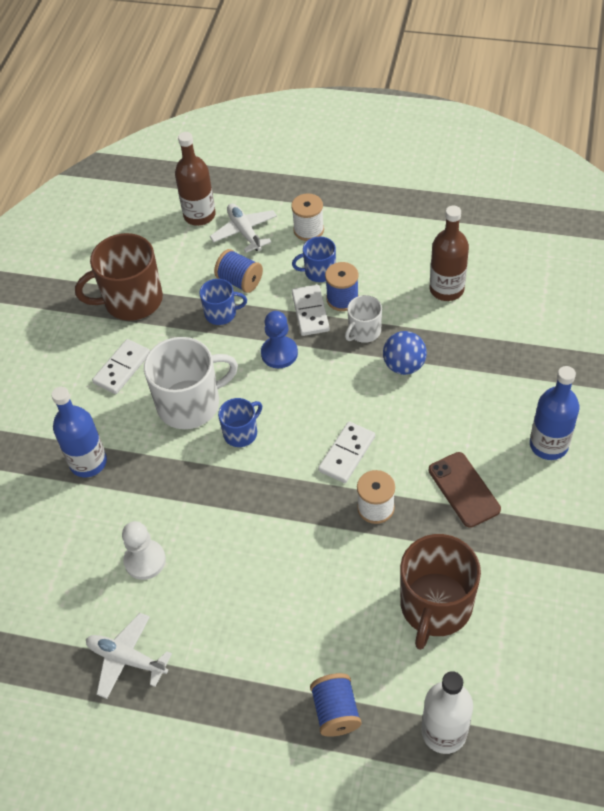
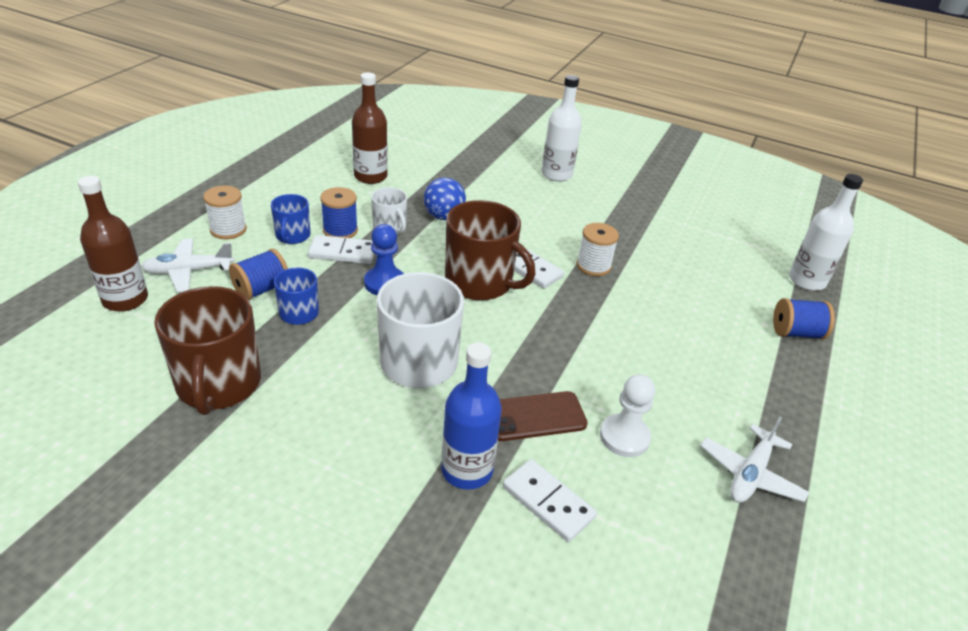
camera: 85 degrees left, 15 degrees down
(122, 368) = (329, 412): white domino -> white domino (548, 502)
(241, 433) = (476, 330): blue mug -> none
(435, 606) = (695, 258): brown mug -> brown mug (480, 282)
(464, 489) = (587, 219): brown phone -> brown phone (535, 416)
(548, 445) = (556, 174): blue bottle -> white bottle

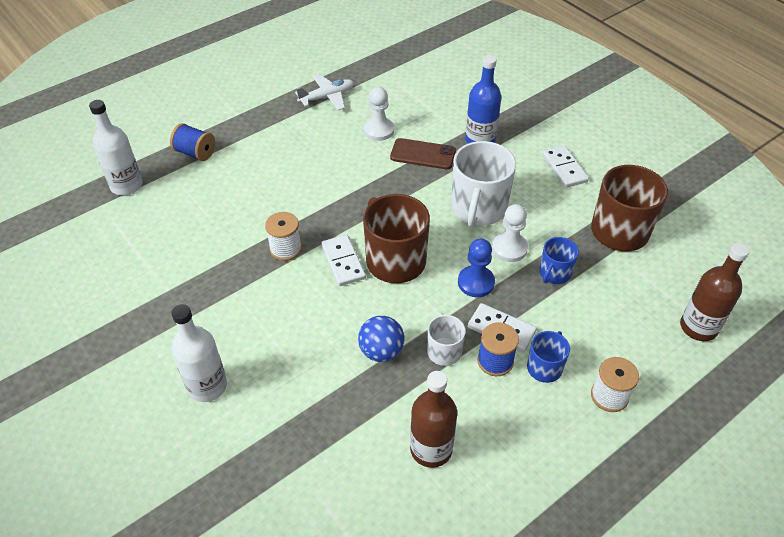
camera: 150 degrees left, 10 degrees up
(189, 271) = (646, 346): white plane -> none
(261, 289) = (582, 306): blue spool -> none
(361, 324) = (509, 248): none -> white pawn
(548, 502) = (445, 116): white domino -> white domino (564, 168)

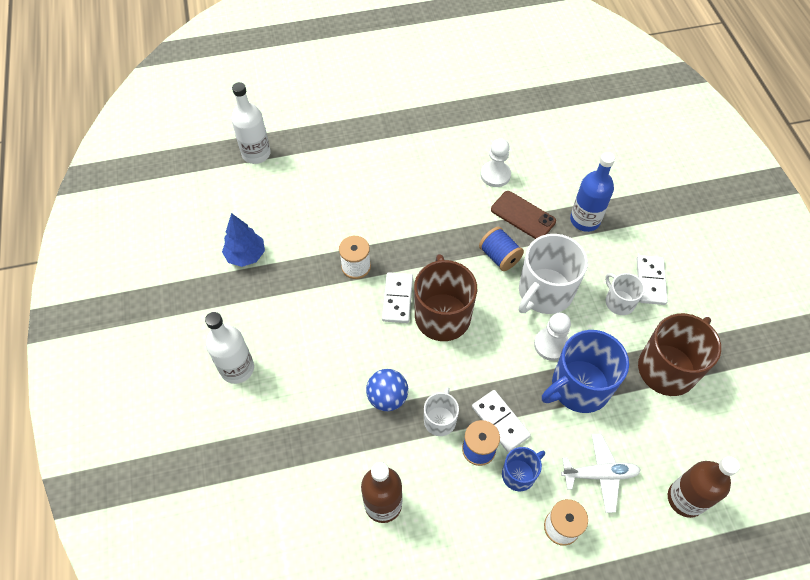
camera: 25 degrees right, 10 degrees up
(162, 278) = (246, 255): none -> blue tree
(195, 153) = (325, 141): blue spool -> blue spool (499, 256)
(327, 97) = (466, 122): white plane -> white plane (599, 474)
(476, 282) = (502, 366): blue pawn -> none
(547, 193) = (619, 302): none -> white mug
(554, 273) = (579, 387): blue mug -> blue mug, size x1.88

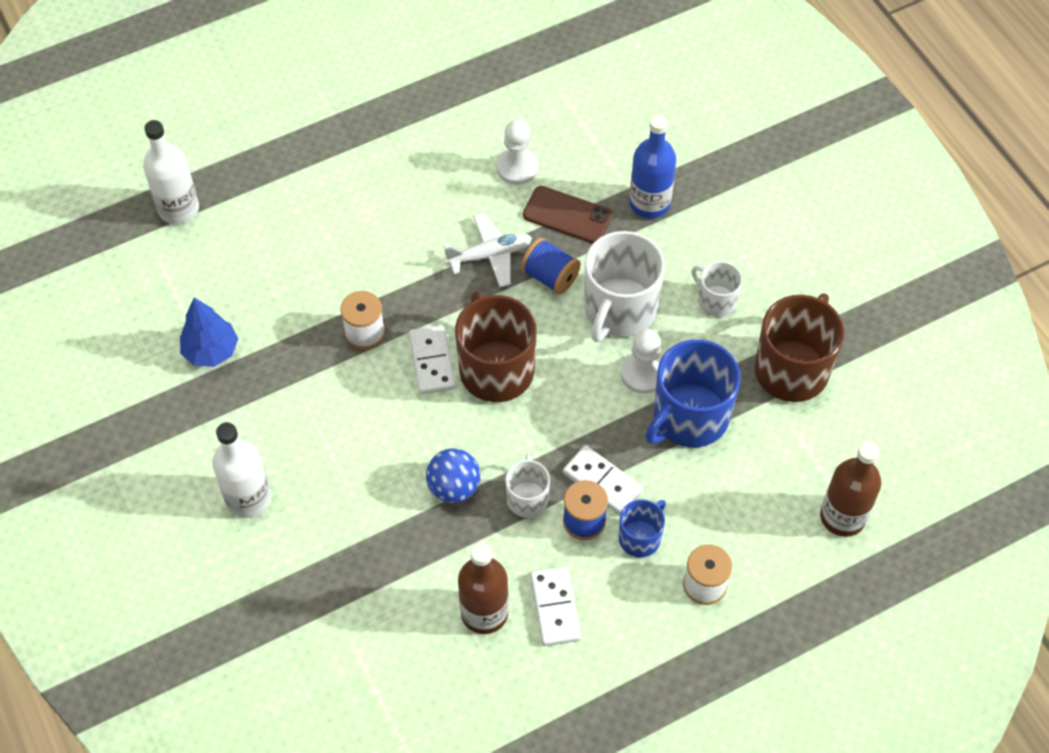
camera: 15 degrees left, 0 degrees up
(599, 474) = (736, 514): white plane -> white plane (490, 255)
(650, 281) = (750, 265): white domino -> white domino (555, 607)

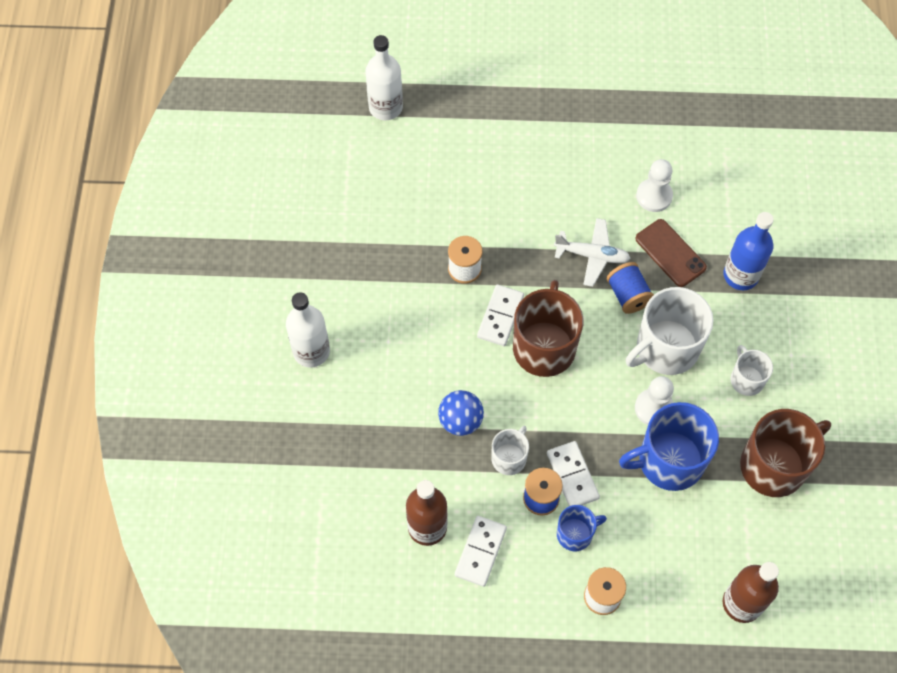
camera: 30 degrees right, 5 degrees up
(211, 351) = (347, 227): blue tree -> none

